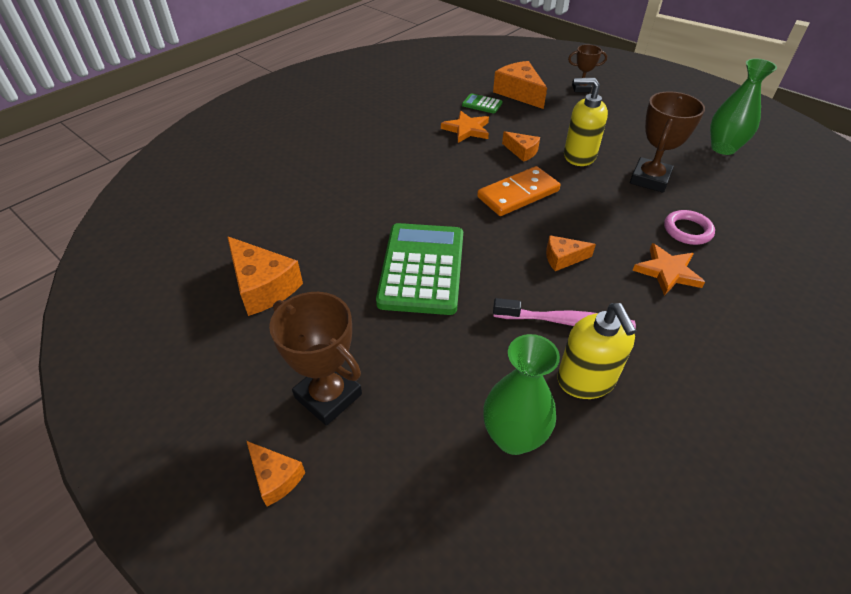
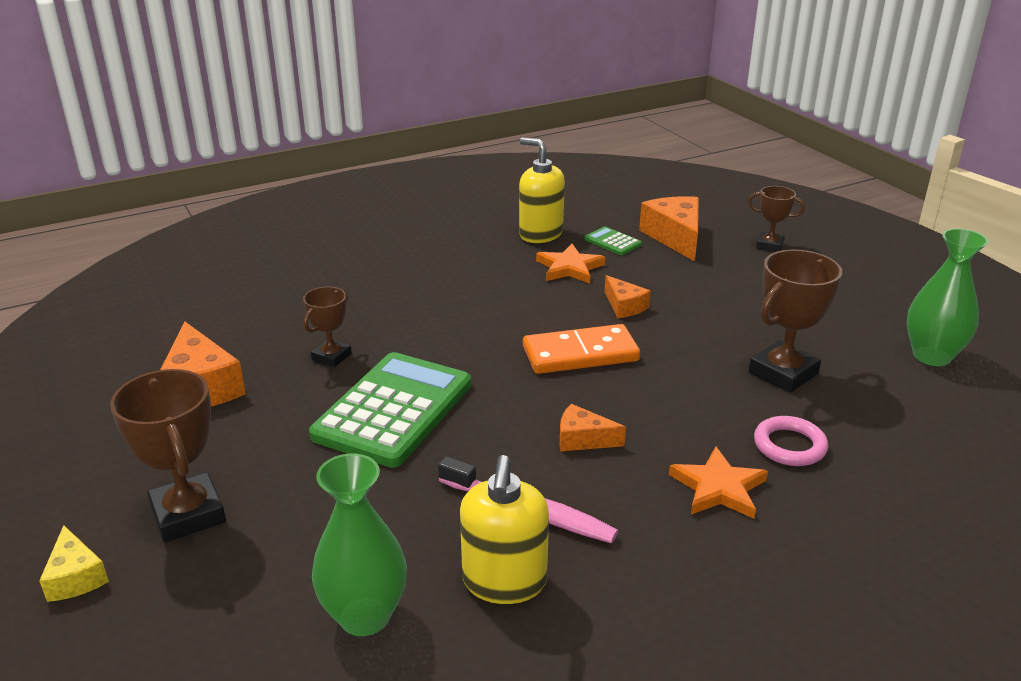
camera: 20 degrees right, 15 degrees down
(275, 477) = (75, 577): orange cheese -> yellow cheese
(347, 236) = (331, 356): none -> brown trophy
(579, 156) = (701, 325): yellow soap dispenser -> yellow soap dispenser (540, 234)

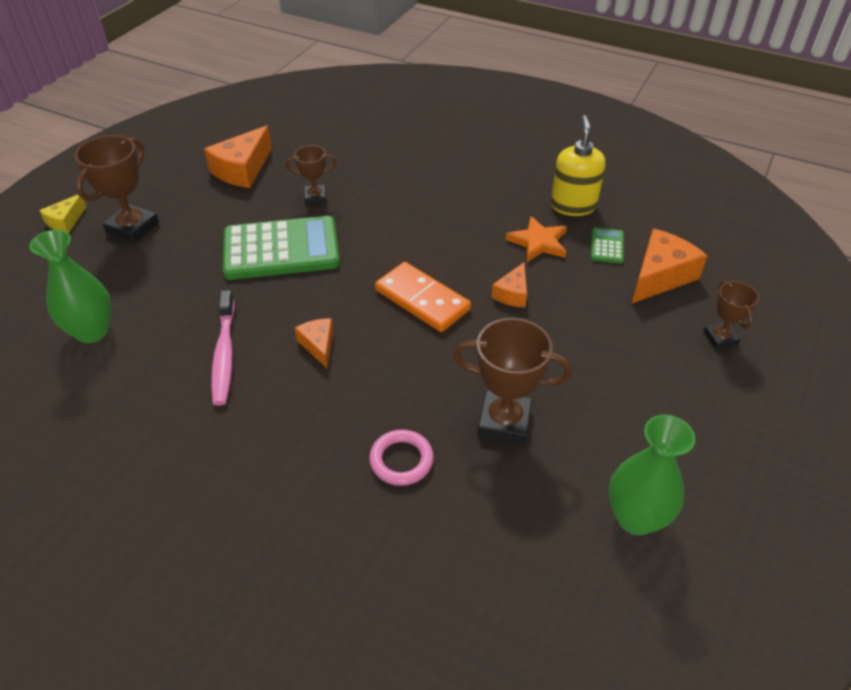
camera: 55 degrees right, 15 degrees up
(504, 581) = (152, 373): yellow soap dispenser -> none
(718, 488) = (316, 437): orange star -> none

